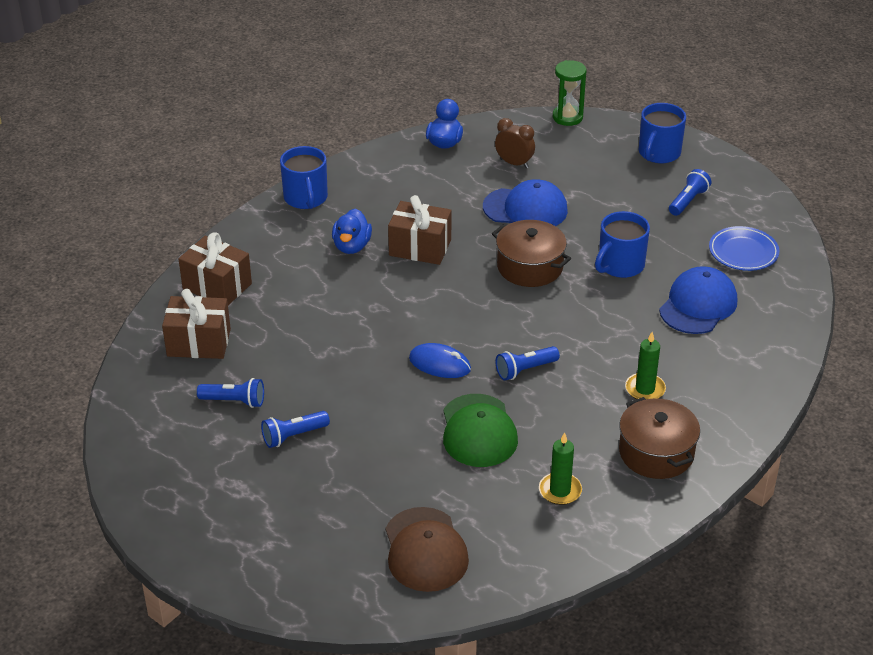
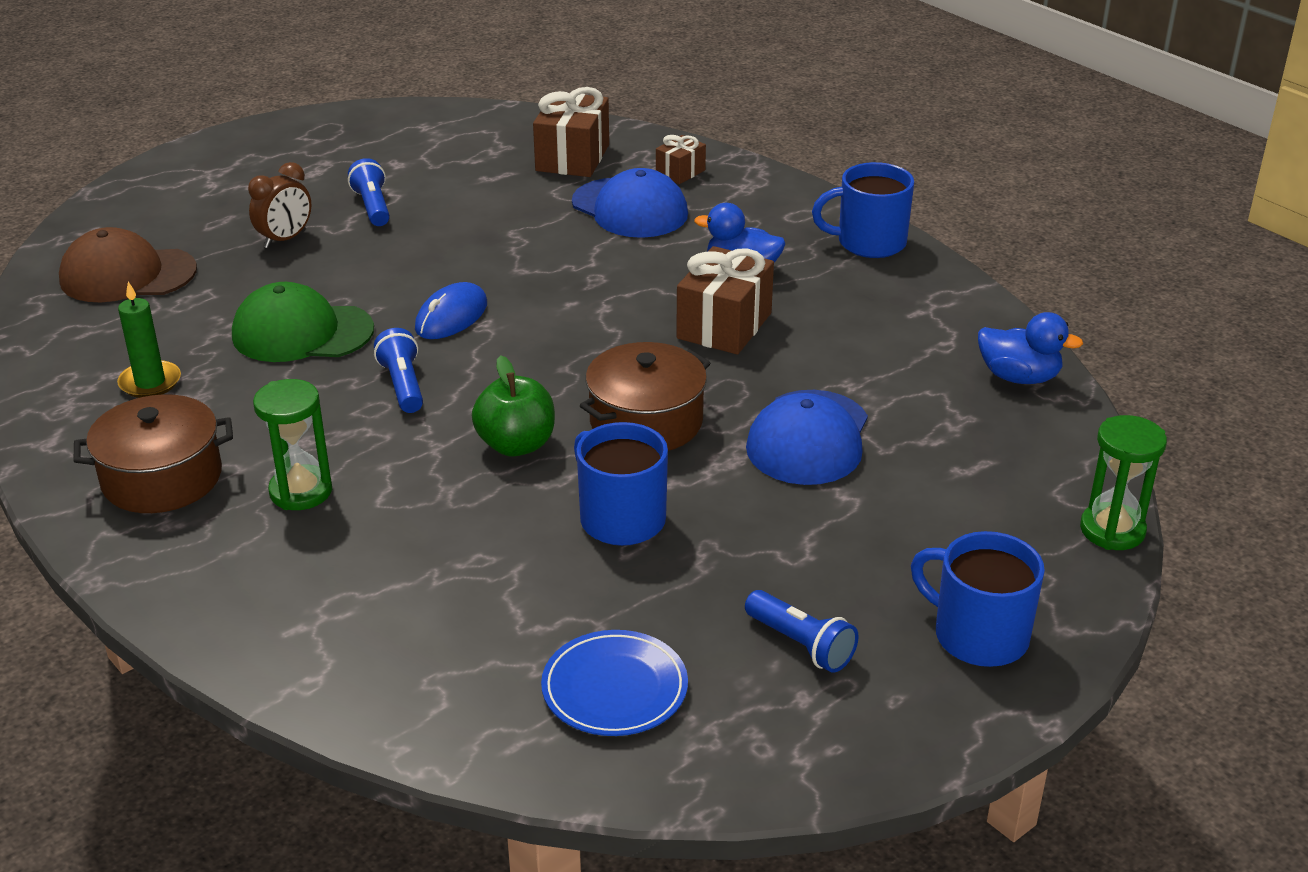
camera: 100 degrees right, 5 degrees down
(217, 286) = (680, 172): brown gift -> brown gift, size x0.55
(234, 401) = (454, 175): blue flashlight -> none
(514, 163) = (950, 443): brown clock -> brown clock (285, 239)
(569, 312) = (516, 445): none -> green apple
(645, 389) = (301, 491): green candle -> green hourglass
(698, 305) = (478, 592): blue cap -> blue cap (630, 208)

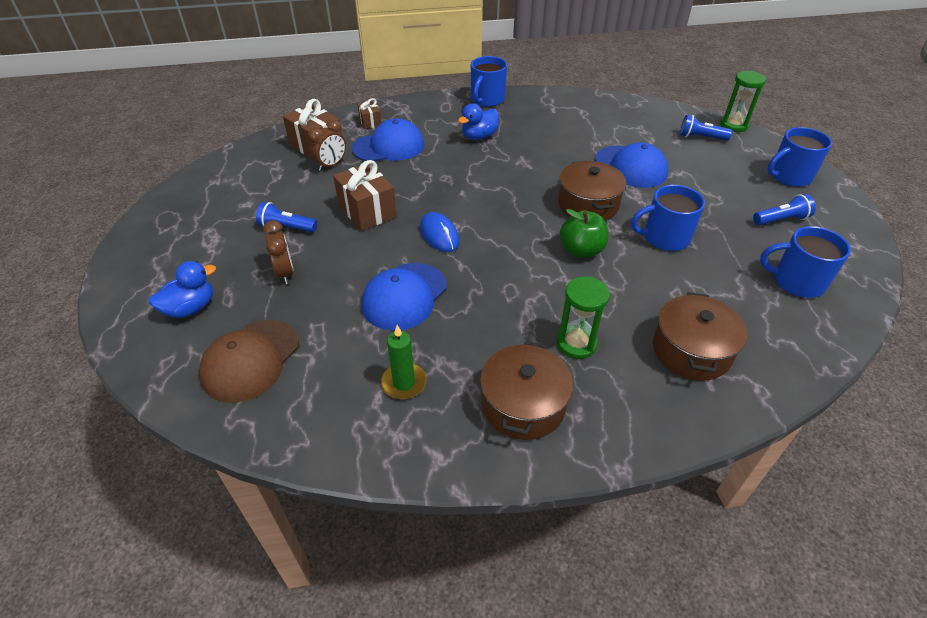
camera: 60 degrees left, 10 degrees up
(302, 332) = (404, 296): green cap -> blue cap
(354, 599) = (691, 350): none -> brown pot
(403, 385) = (495, 272): blue flashlight -> blue flashlight (700, 137)
(537, 184) = (331, 165): none -> brown clock
(614, 688) = (796, 282): blue plate -> blue mug
(724, 326) = (523, 157): brown gift -> brown gift (367, 211)
(1019, 377) = (619, 106): blue duck -> blue duck (190, 308)

